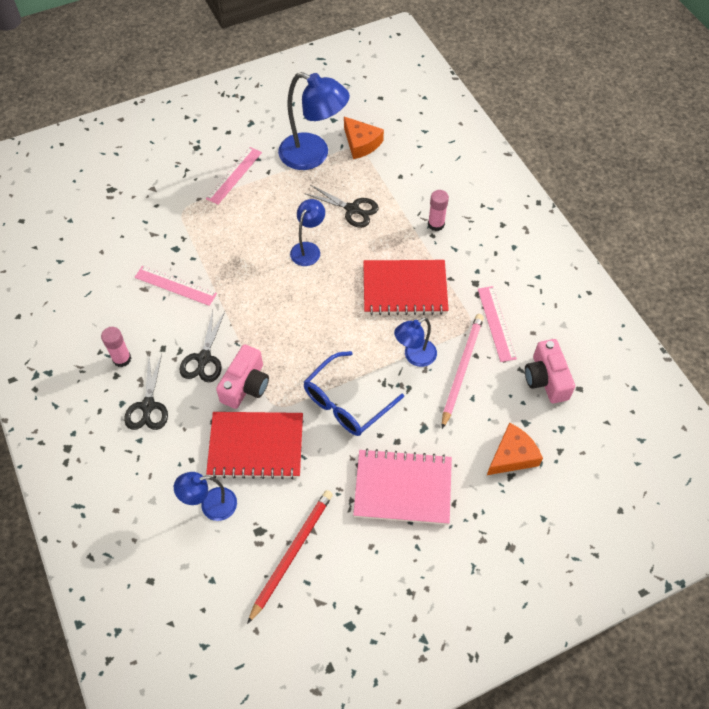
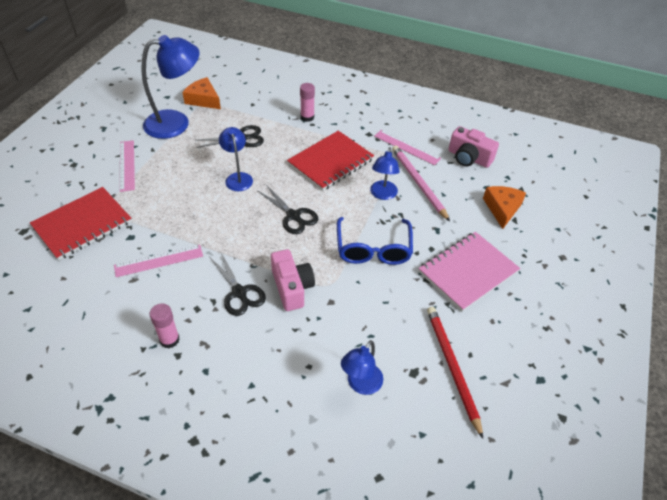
camera: 45 degrees left, 10 degrees down
(148, 406) = (231, 356): black scissors -> black scissors (293, 216)
(256, 446) = (345, 320): red notebook -> red notebook (82, 224)
(361, 143) = (203, 100): orange cheese -> orange cheese turned 150 degrees counterclockwise

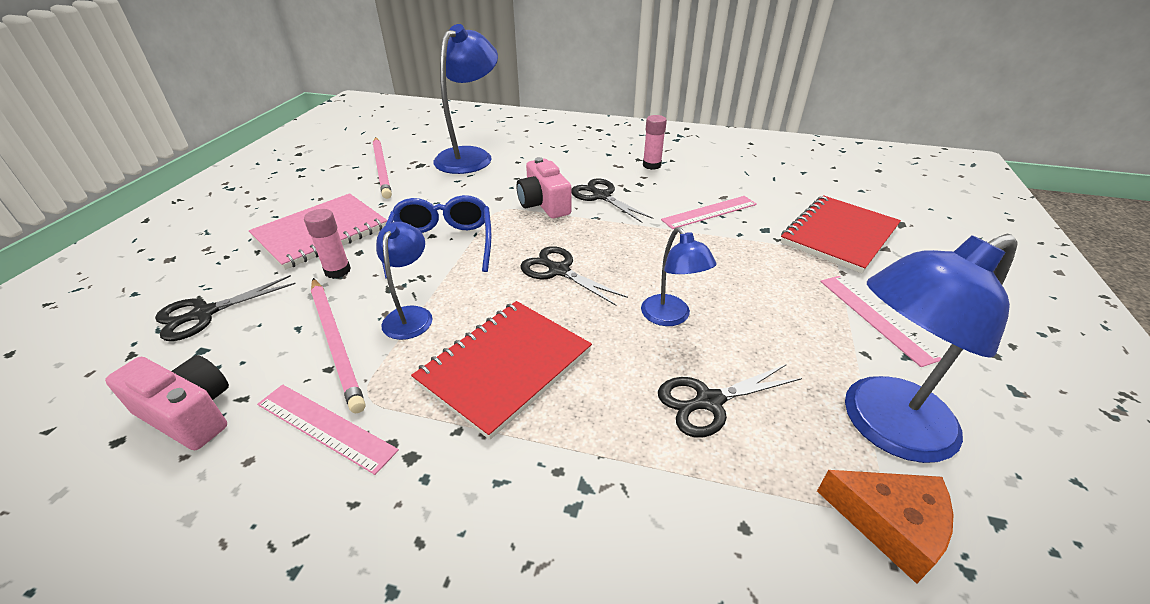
camera: 175 degrees right, 10 degrees down
(307, 117) = (575, 494): pink glue stick -> pink glue stick (337, 271)
(361, 385) = (470, 156): blue lamp -> blue lamp, size x1.78
(452, 367) = (382, 169): red pencil -> pink pencil
(502, 209) = (204, 314): orange cheese -> black scissors

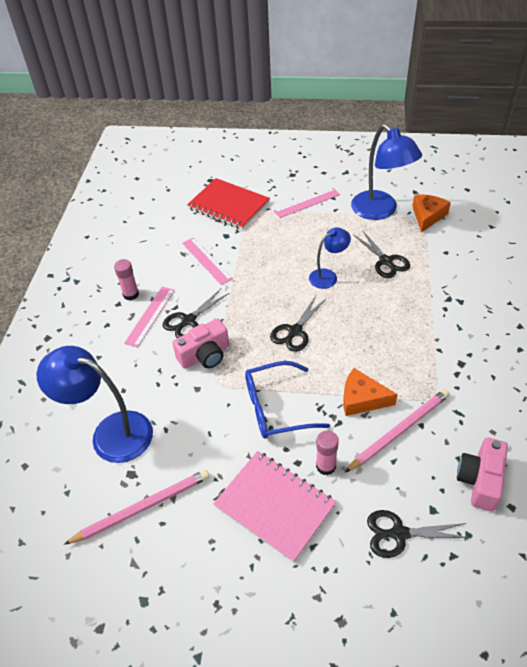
camera: 95 degrees left, 10 degrees up
(204, 314) = (399, 533): black scissors -> black scissors turned 135 degrees clockwise
(325, 427) = (460, 406): pink ruler -> pink ruler (150, 316)
(411, 315) = (362, 399): blue lamp -> orange cheese
(505, 367) = (390, 340): red notebook -> none

